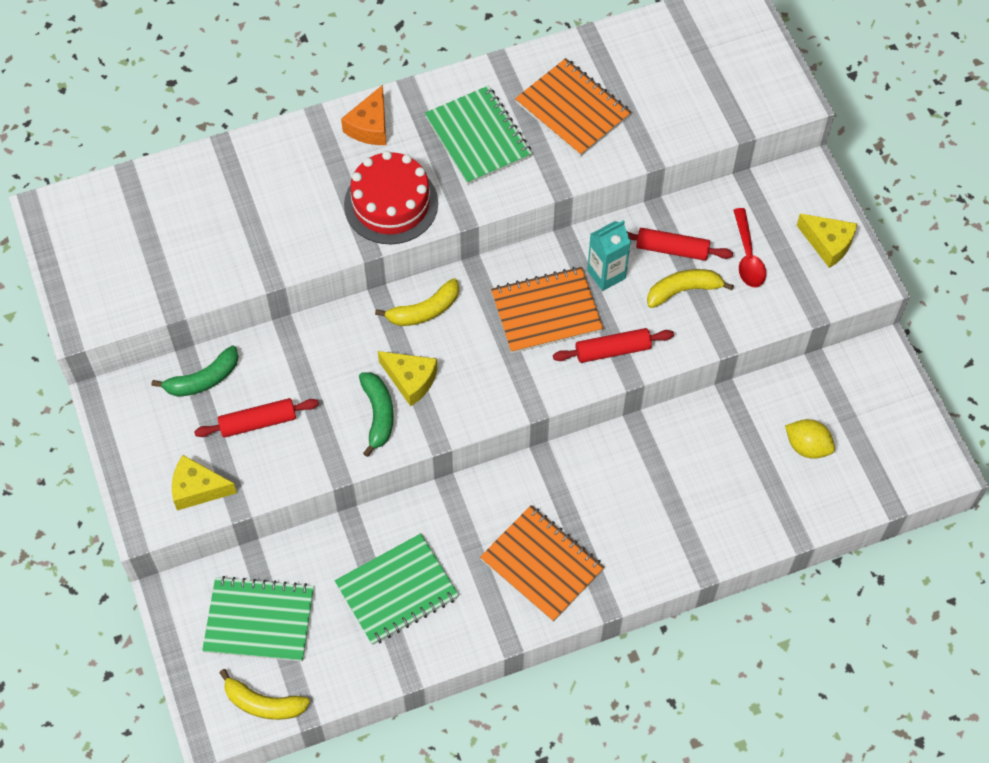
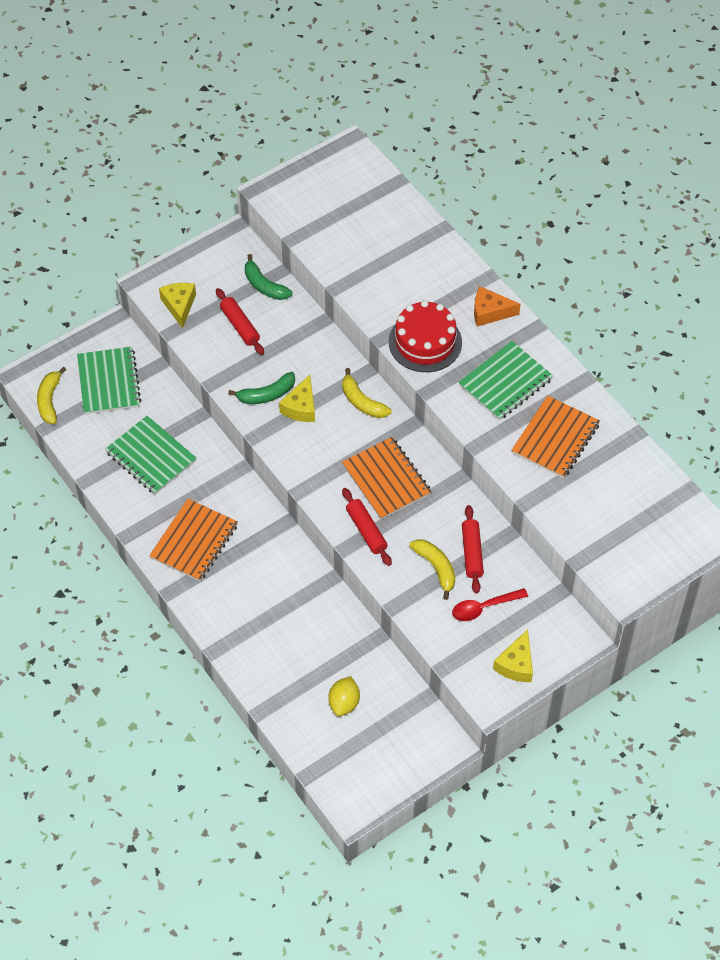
camera: 75 degrees right, 5 degrees down
(606, 274) = (433, 512): turquoise carton -> none

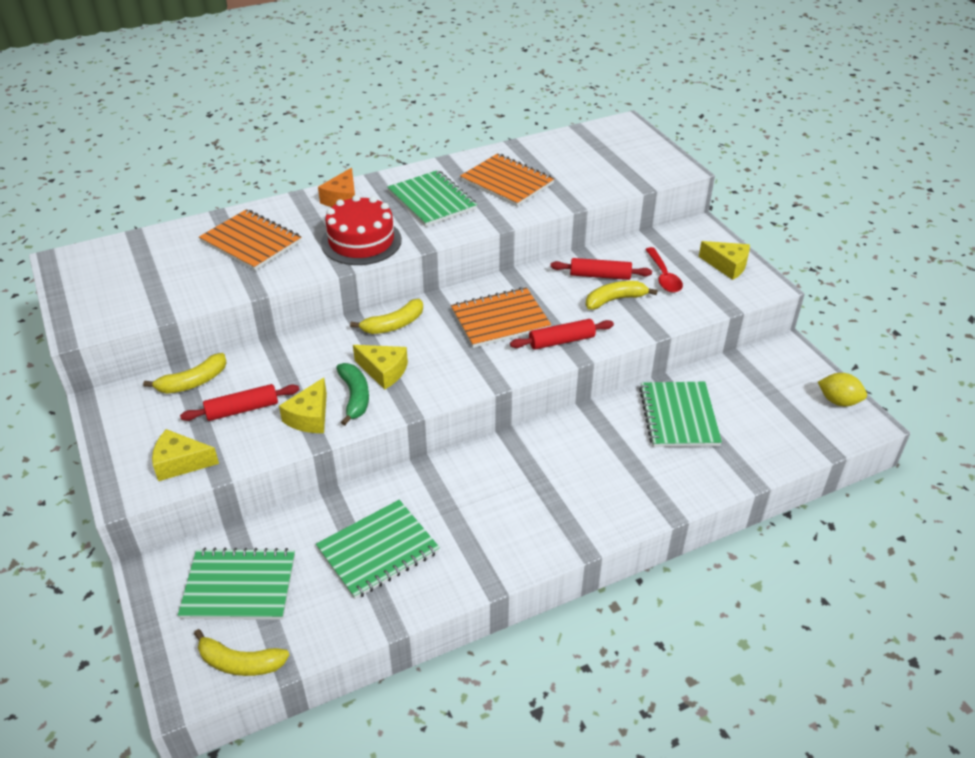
camera: 80 degrees left, 15 degrees down
(194, 541) = (518, 519): orange notebook -> orange notebook (251, 242)
(239, 370) = (310, 417): none -> yellow cheese
(264, 285) = (193, 382): green banana -> yellow banana
(331, 650) = (678, 416): none -> green notebook
(344, 703) = (742, 414): yellow lemon -> yellow lemon (838, 401)

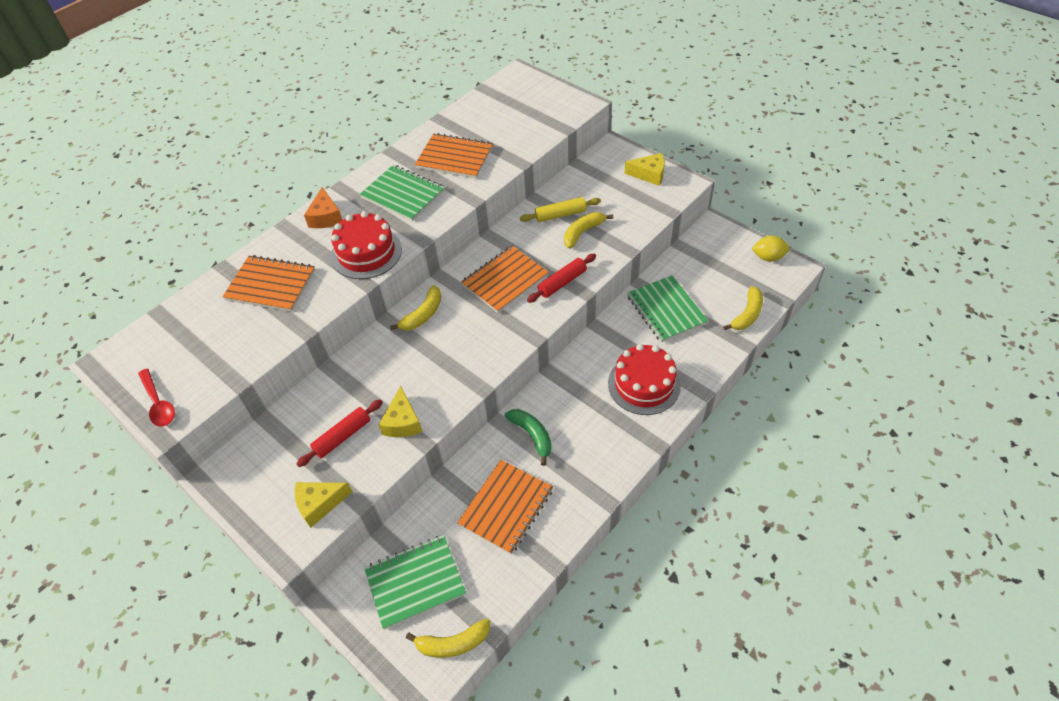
camera: 20 degrees left, 10 degrees up
(193, 382) = (285, 428): yellow banana -> yellow banana (747, 314)
(355, 397) = (429, 391): green banana -> green banana (532, 435)
(378, 551) = (506, 507): green notebook -> orange notebook
(383, 371) = (439, 359): yellow cheese -> none
(600, 275) = (560, 215): red rolling pin -> yellow rolling pin
(607, 483) = (644, 384): none -> red cake
(663, 276) = (608, 199): red spoon -> red spoon (158, 403)

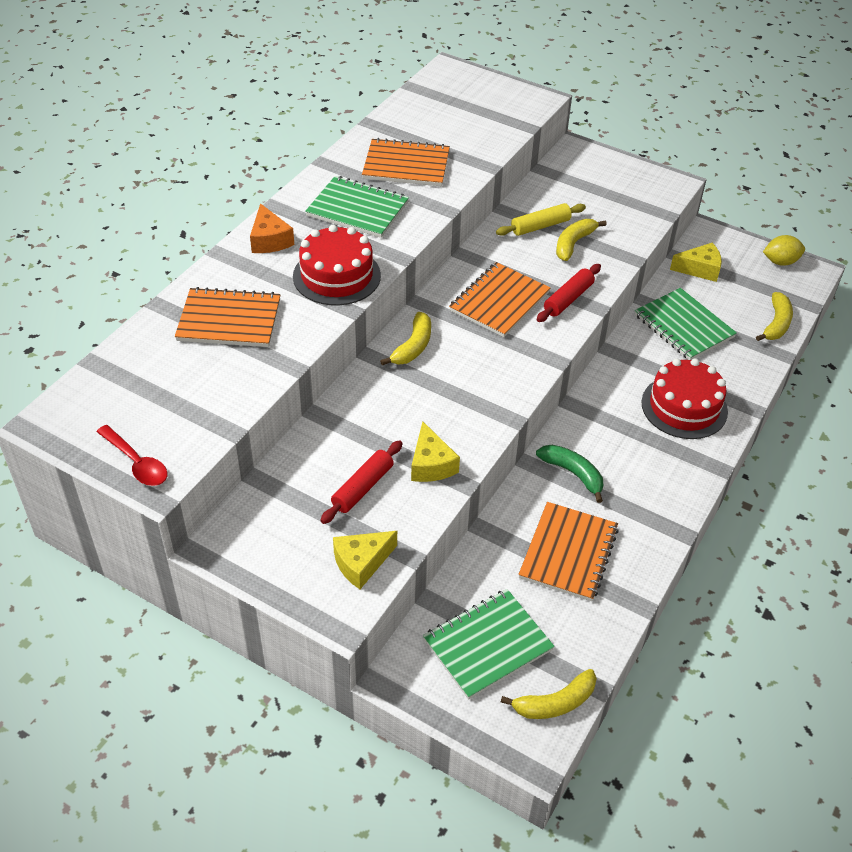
camera: 15 degrees left, 5 degrees down
(649, 174) = (629, 177): yellow cheese -> yellow cheese (699, 269)

